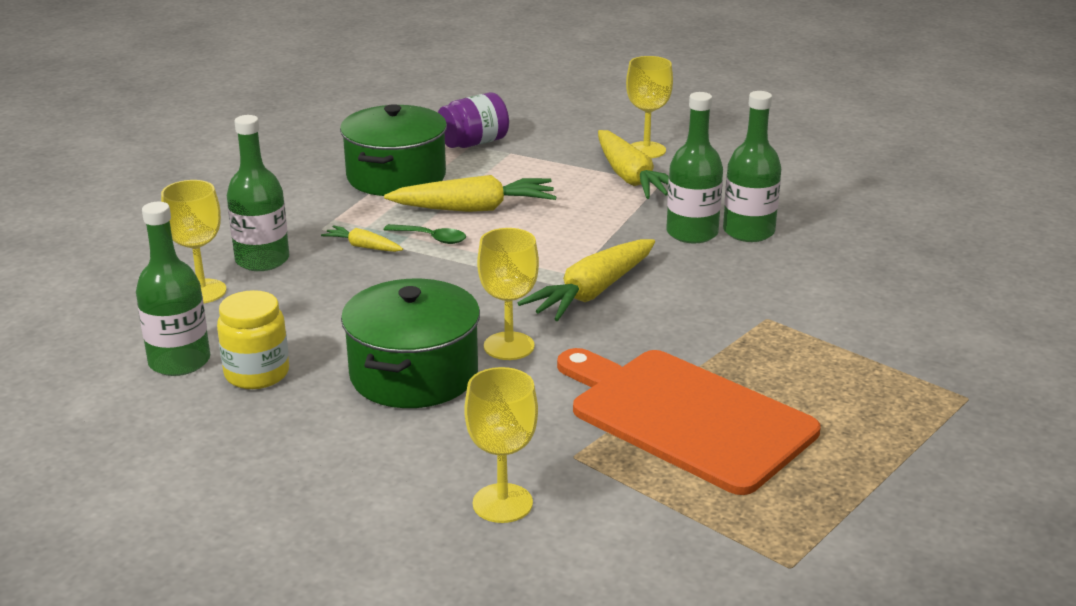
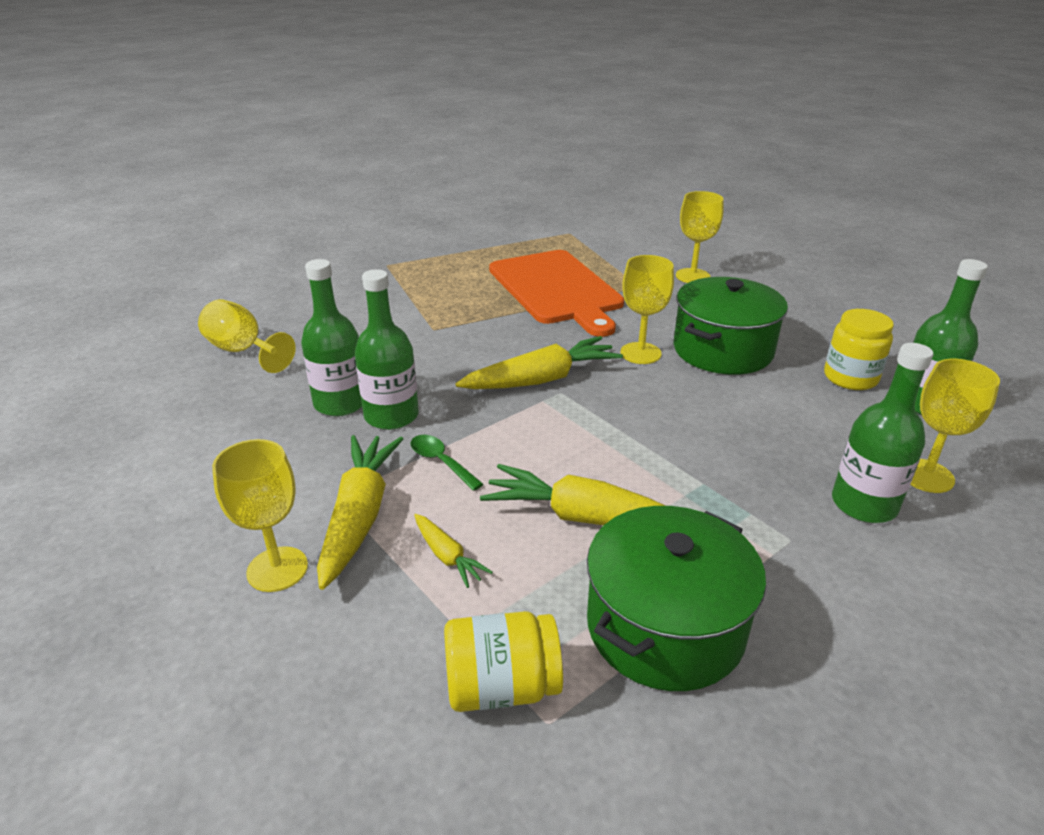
camera: 155 degrees left, 5 degrees up
(363, 246) = (741, 493): yellow carrot -> yellow carrot (447, 557)
(431, 238) = (658, 483): green spoon -> green spoon (441, 462)
(474, 143) = (502, 686): purple jar -> yellow jar
(912, 249) = (243, 351): none -> yellow goblet

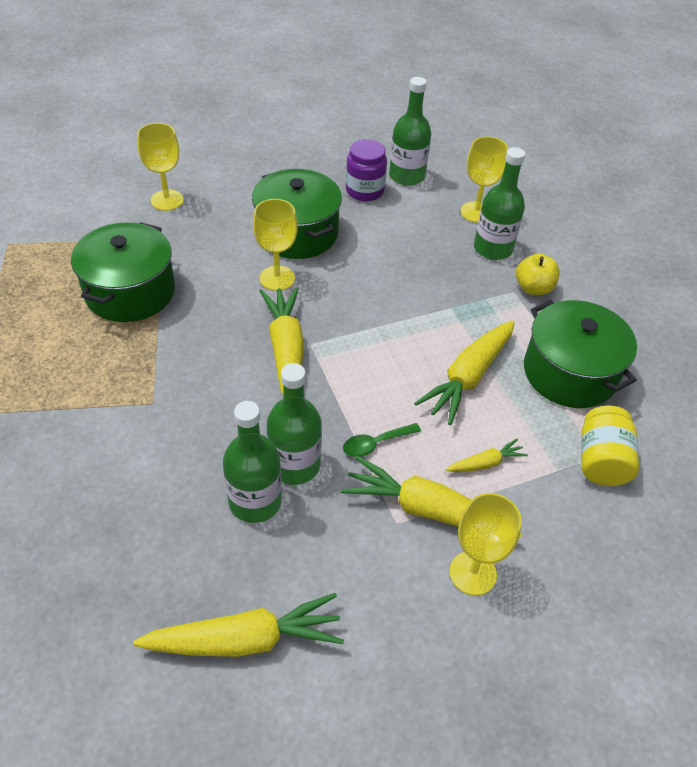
camera: 75 degrees left, 15 degrees up
(190, 430) = (246, 639): none -> yellow carrot
(243, 351) = (99, 582): yellow goblet -> none
(557, 289) = (130, 292): orange cutting board -> green pot
(819, 560) = (533, 288): none -> yellow apple
(850, 378) = (364, 191): yellow jar -> purple jar

